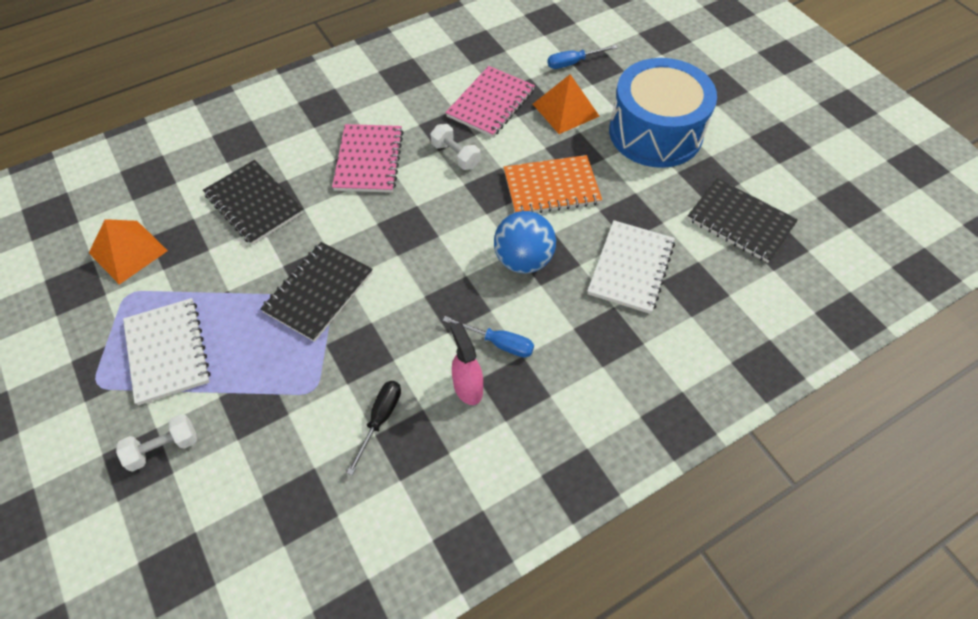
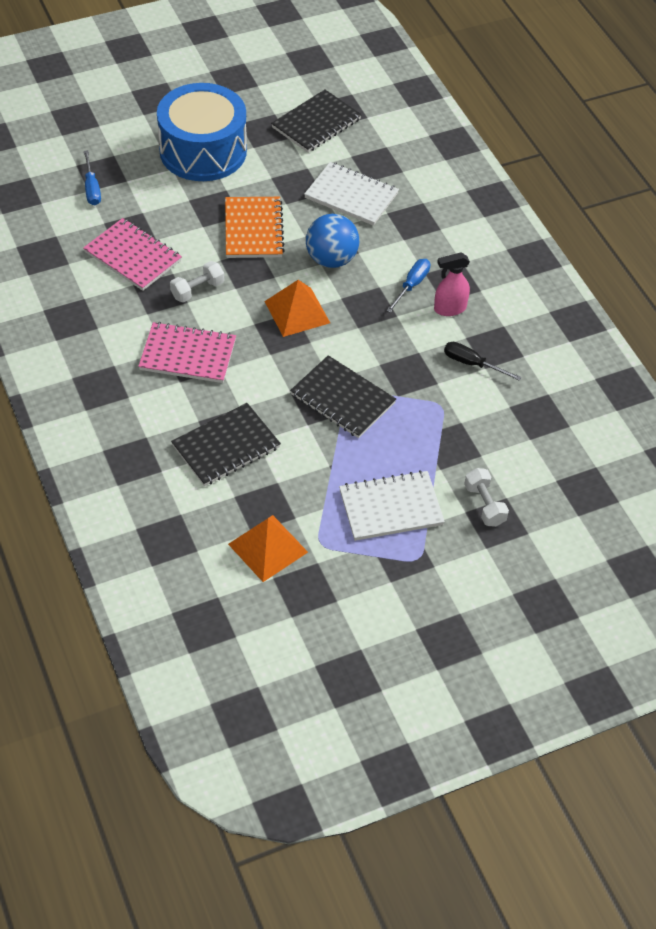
camera: 85 degrees left, 5 degrees down
(566, 110) = (157, 204): orange pyramid -> orange pyramid (297, 312)

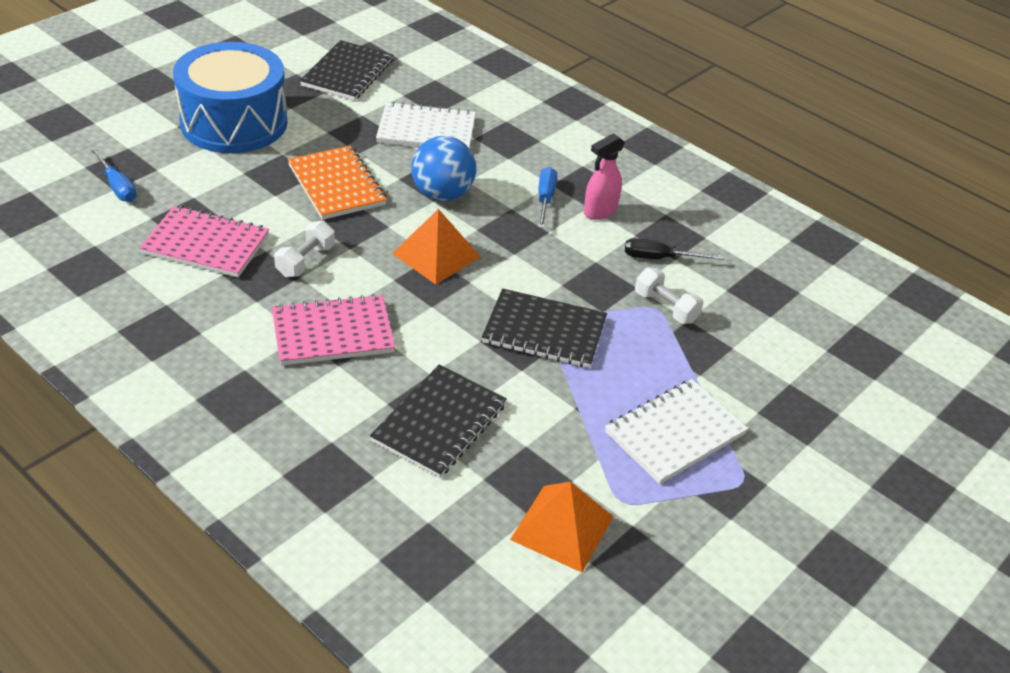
camera: 25 degrees left, 10 degrees down
(484, 505) = (773, 398): white dumbbell -> white dumbbell (666, 307)

